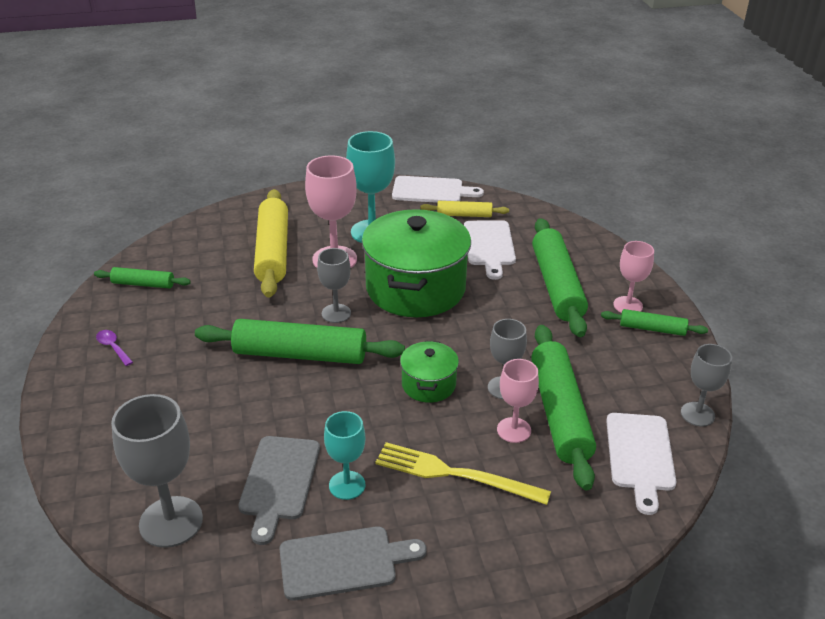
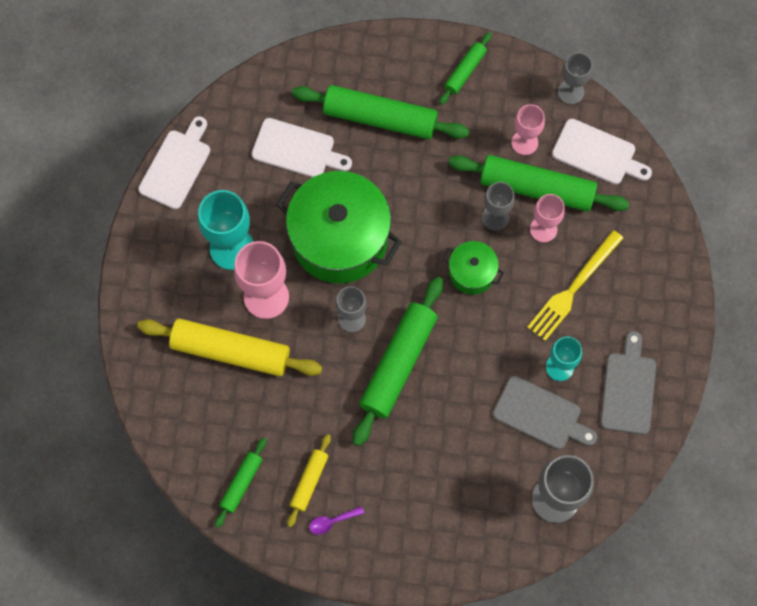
camera: 70 degrees left, 35 degrees up
(464, 215) = (235, 151): yellow rolling pin -> yellow rolling pin (309, 481)
(628, 305) = (428, 74): pink goblet -> pink goblet (524, 142)

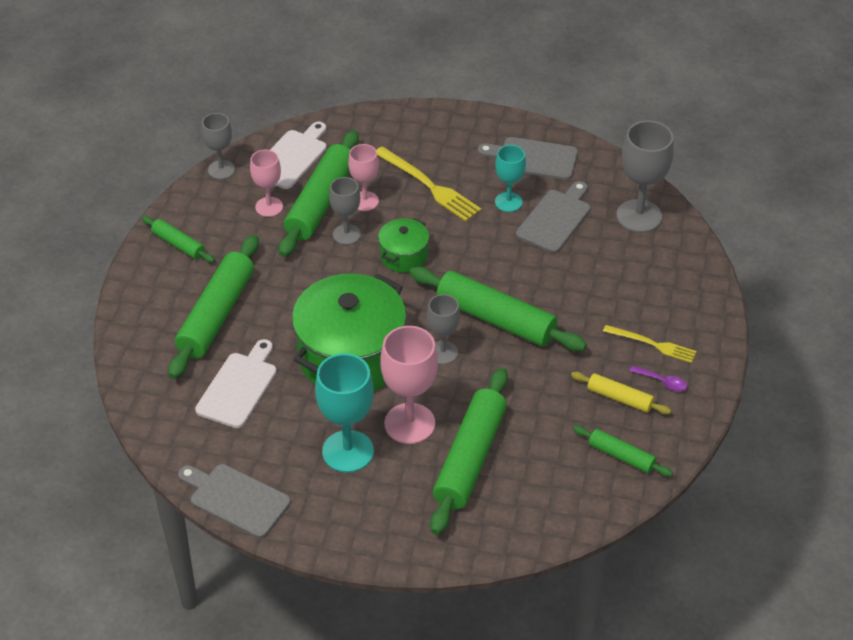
camera: 85 degrees left, 25 degrees down
(176, 166) = (236, 499): white cutting board -> grey cutting board
(230, 351) = (470, 458): yellow rolling pin -> green rolling pin
(332, 521) = (662, 382): purple spoon -> purple spoon turned 45 degrees counterclockwise
(379, 512) = (652, 344): none -> yellow fork

